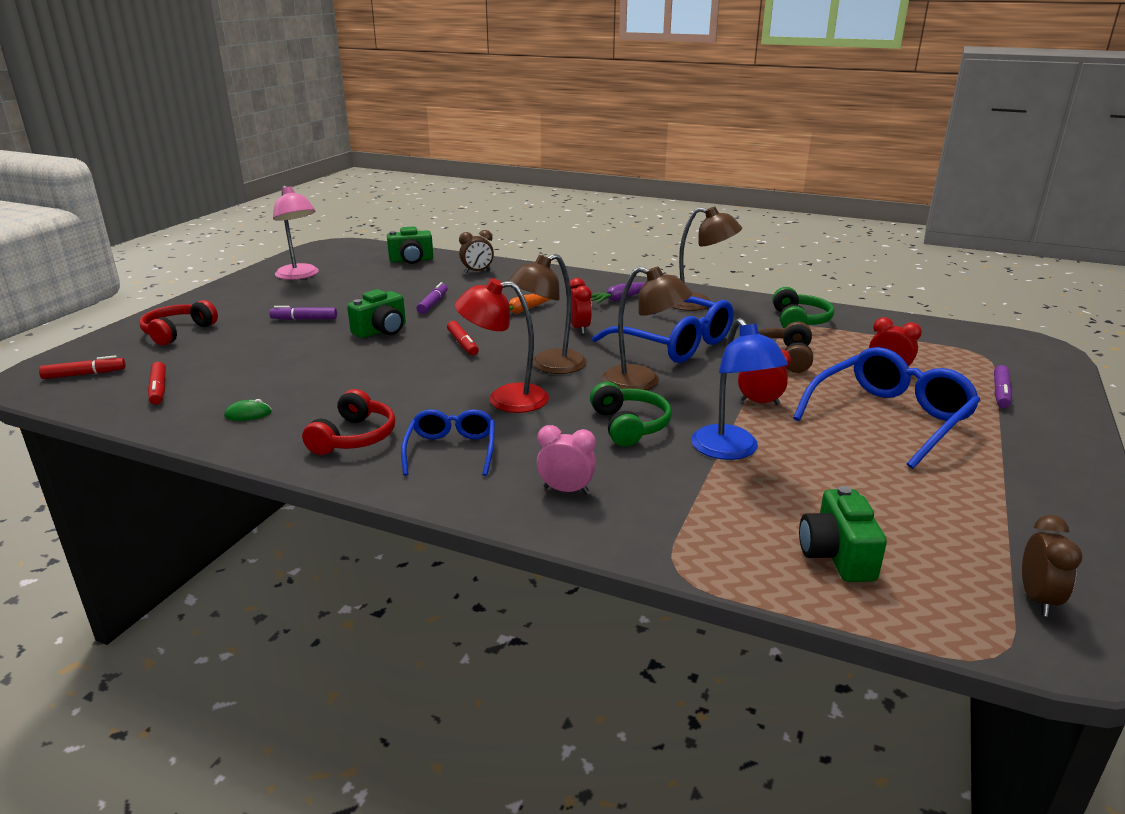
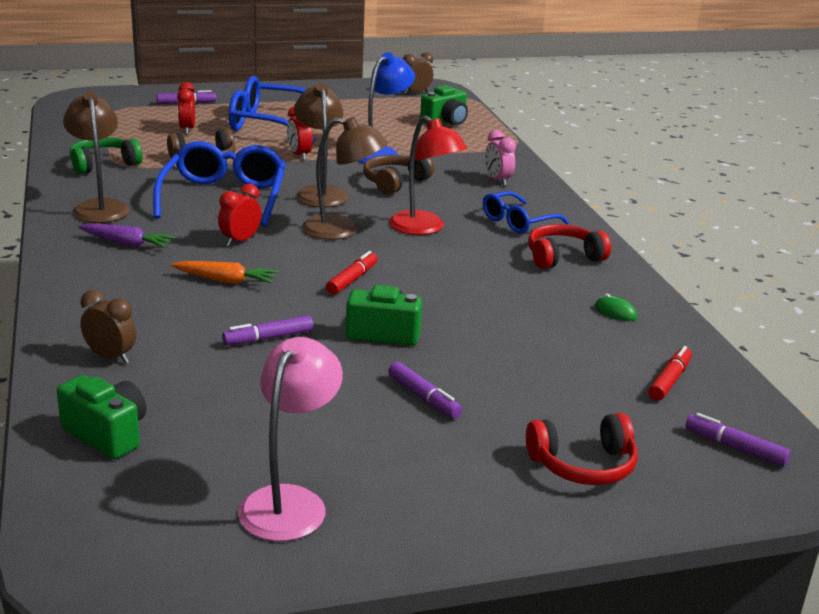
camera: 130 degrees left, 0 degrees up
(84, 374) = (735, 447): red marker -> purple marker
(629, 425) = (395, 182): green headphones -> brown headphones

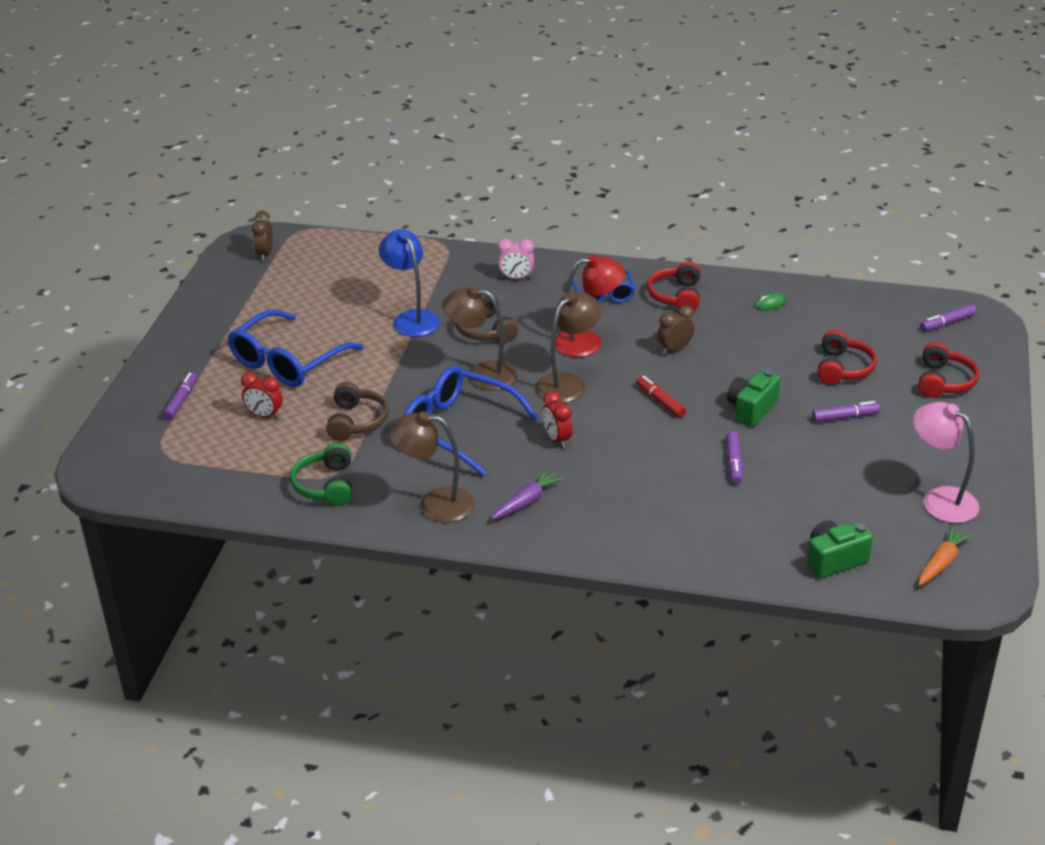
camera: 60 degrees left, 10 degrees up
(110, 357) = (727, 542): brown clock -> brown clock (675, 349)
(226, 280) = (628, 462): orange carrot -> orange carrot (941, 562)
(299, 155) = (386, 364): red clock -> none
(445, 122) = (359, 262): green camera -> none
(531, 380) = (843, 368): none -> red headphones
(669, 380) = (866, 317): red marker -> none

